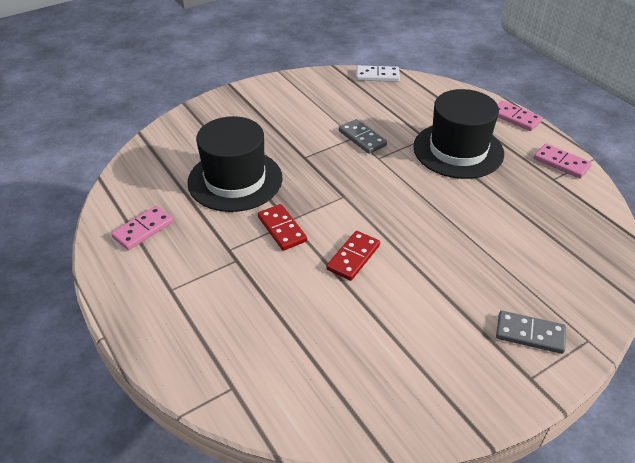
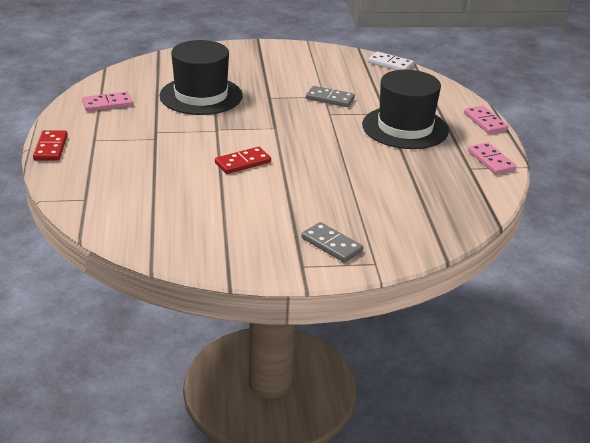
camera: 25 degrees right, 10 degrees down
(282, 229) = (206, 132): red domino -> red domino (51, 148)
(362, 138) = (330, 99): grey domino -> grey domino turned 60 degrees counterclockwise

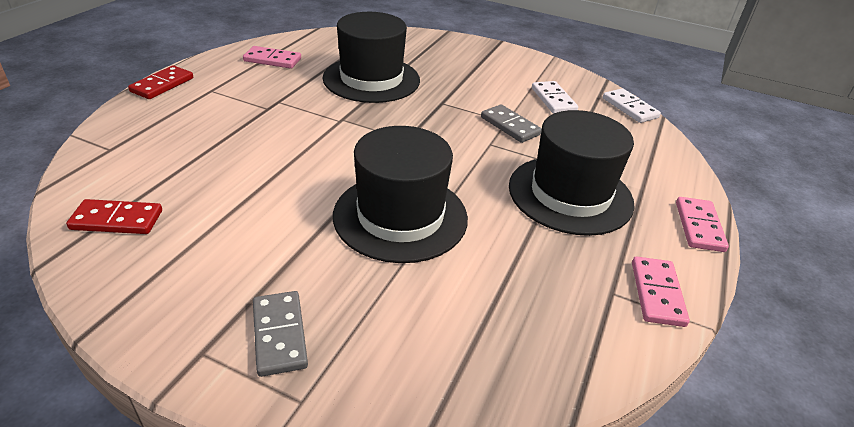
camera: 30 degrees right, 5 degrees up
(243, 163) = (318, 168): red domino -> red domino (117, 220)
(325, 171) = (400, 216): none -> black hat
(338, 73) = (553, 100): none -> white domino

